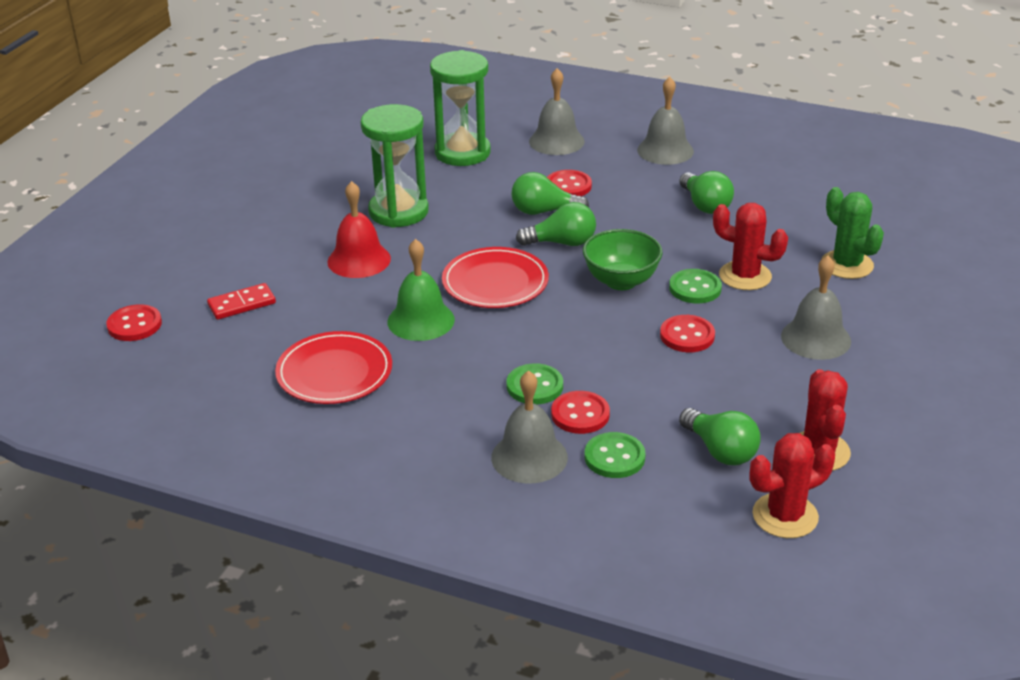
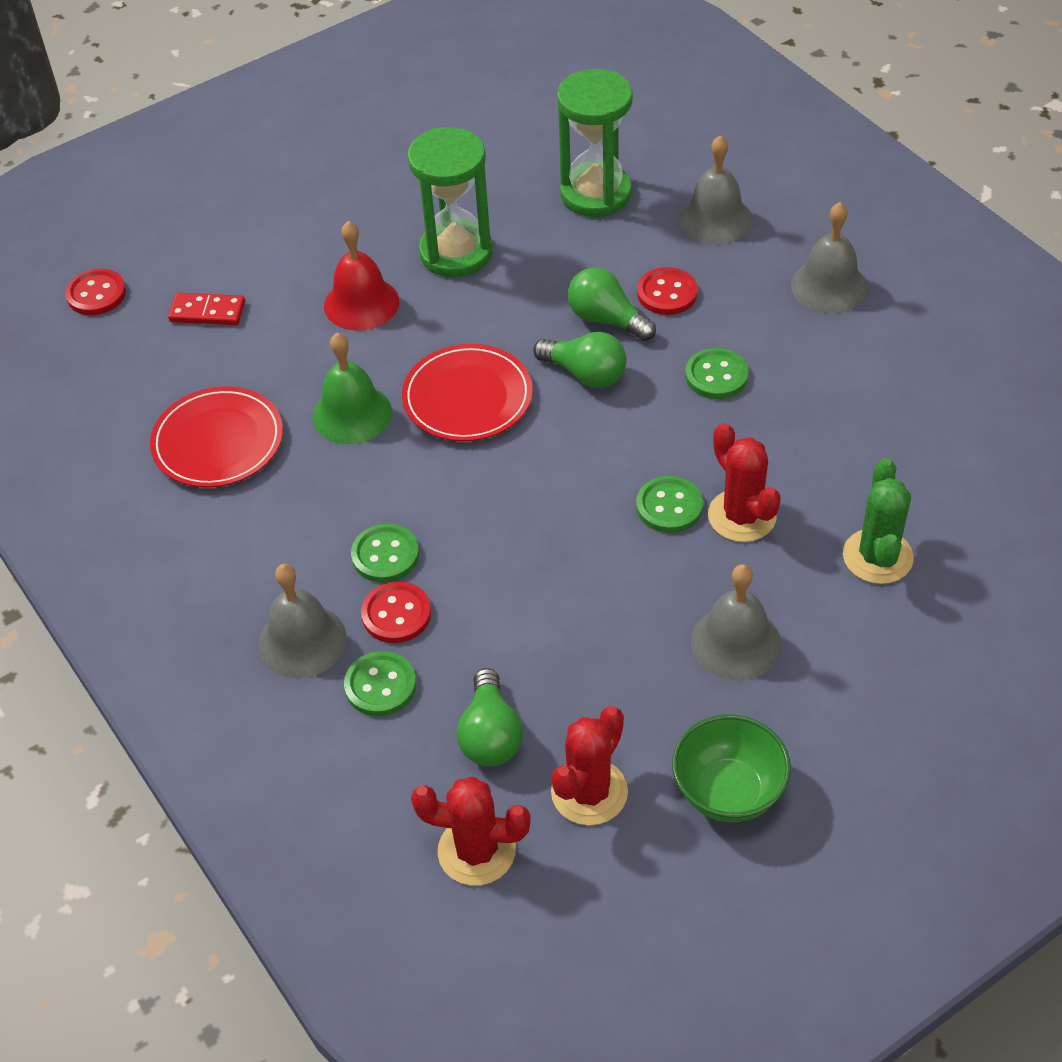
camera: 35 degrees right, 15 degrees up
(621, 281) = (598, 458): green bowl -> green bowl (728, 792)
(647, 215) = (716, 375): none -> green button
(687, 336) = (598, 567): red button -> none
(705, 205) = (796, 390): green light bulb -> none

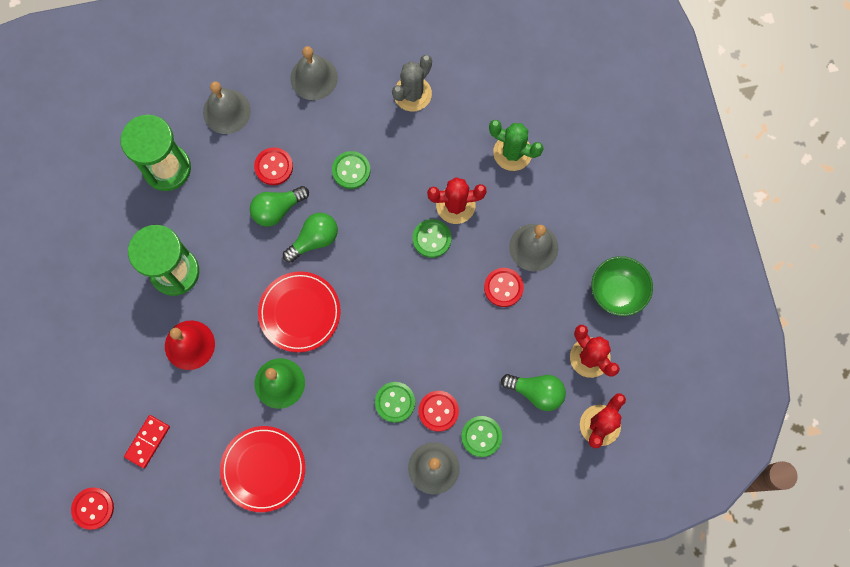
camera: 70 degrees left, 25 degrees up
(643, 626) = (503, 287): none -> red button
(885, 400) = (412, 94): none -> grey cactus

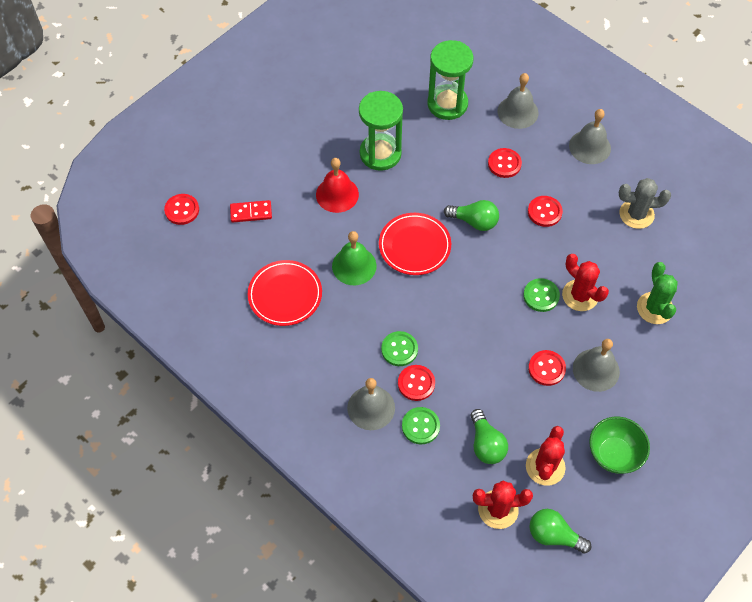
camera: 55 degrees right, 15 degrees down
(277, 209) = (476, 185): green light bulb -> green light bulb (554, 535)
(351, 170) = (544, 212): green button -> red button

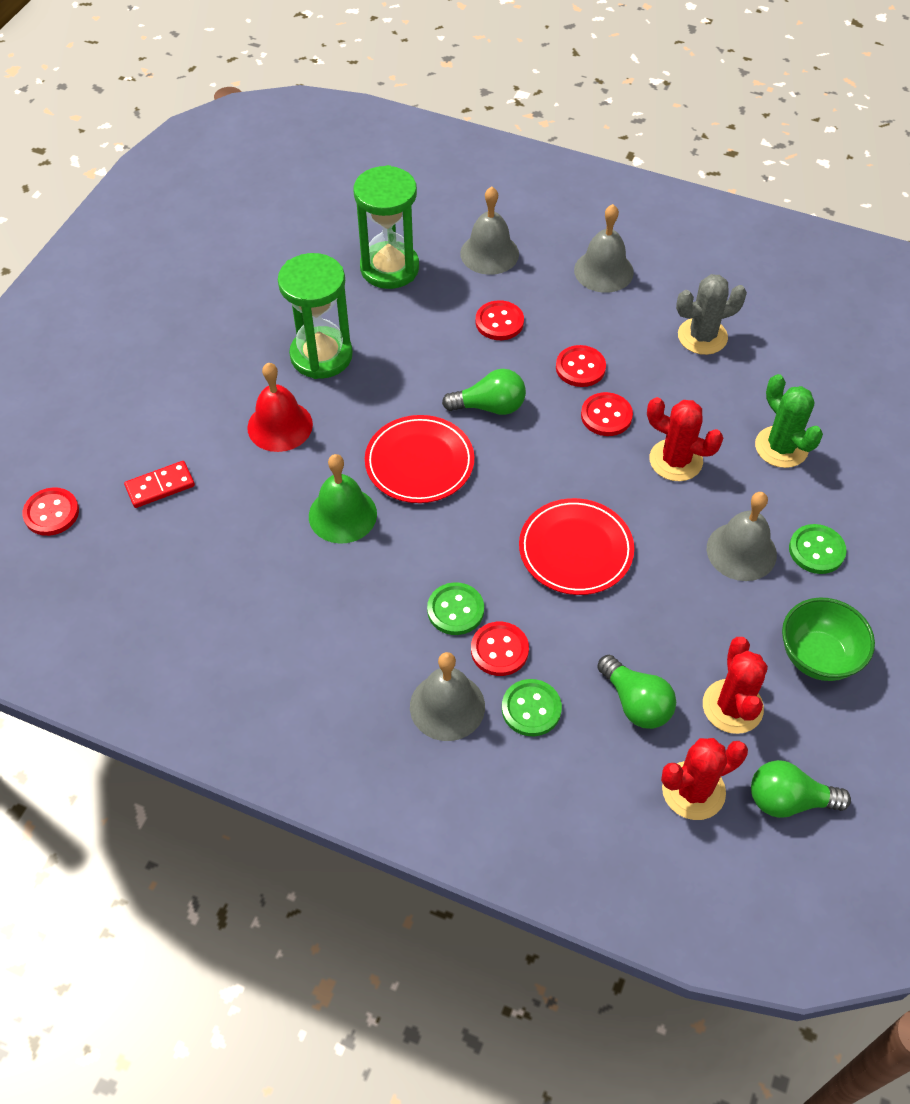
camera: 20 degrees left, 5 degrees down
(285, 295) = (255, 585): red plate -> red plate (575, 550)
(541, 296) = (623, 476): green button -> green button (816, 550)
(546, 368) = (674, 571): red button -> red button (606, 416)

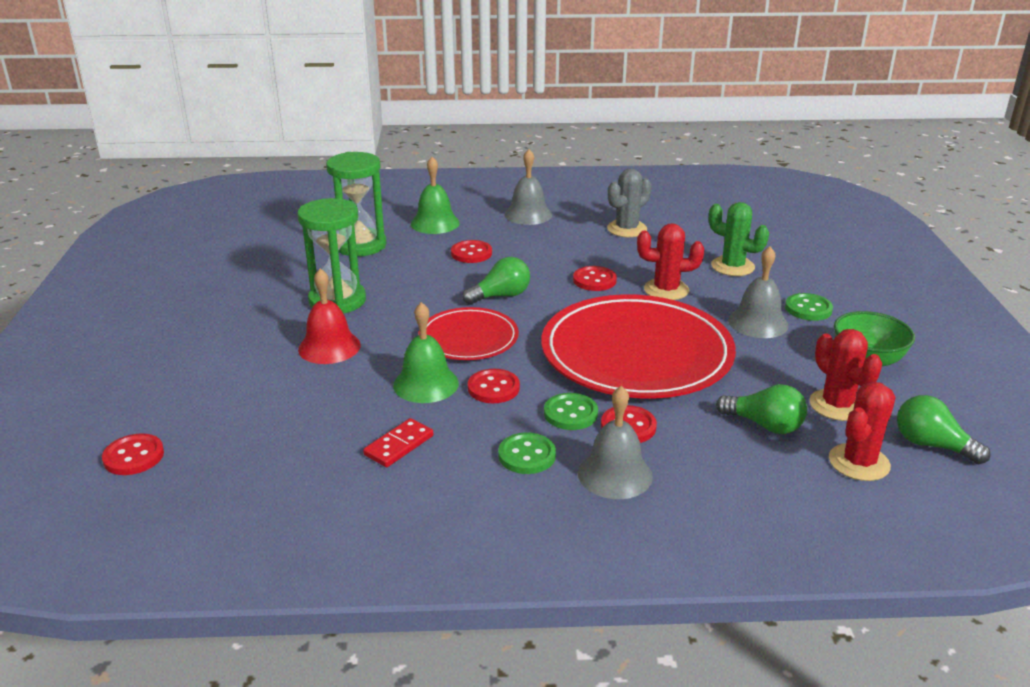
camera: 25 degrees left, 25 degrees down
(160, 486) = (238, 410): red domino -> red domino (399, 445)
(489, 253) = (435, 223): grey bell -> green bell
(531, 709) = (686, 454): green button -> green button (527, 455)
(575, 550) = (636, 353): red plate -> red plate, size x1.87
(580, 368) = (553, 262): red button -> red button (493, 388)
(788, 800) = (932, 445): green light bulb -> green light bulb turned 60 degrees clockwise

